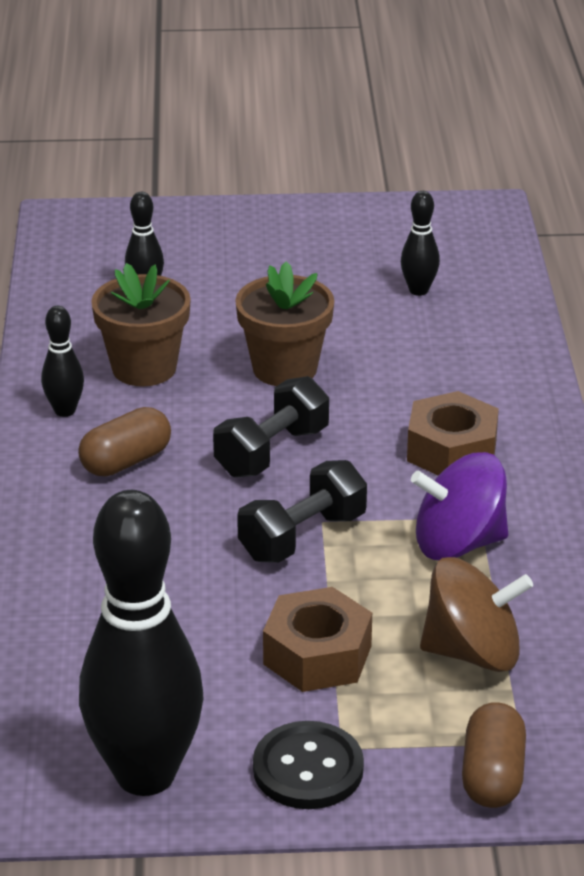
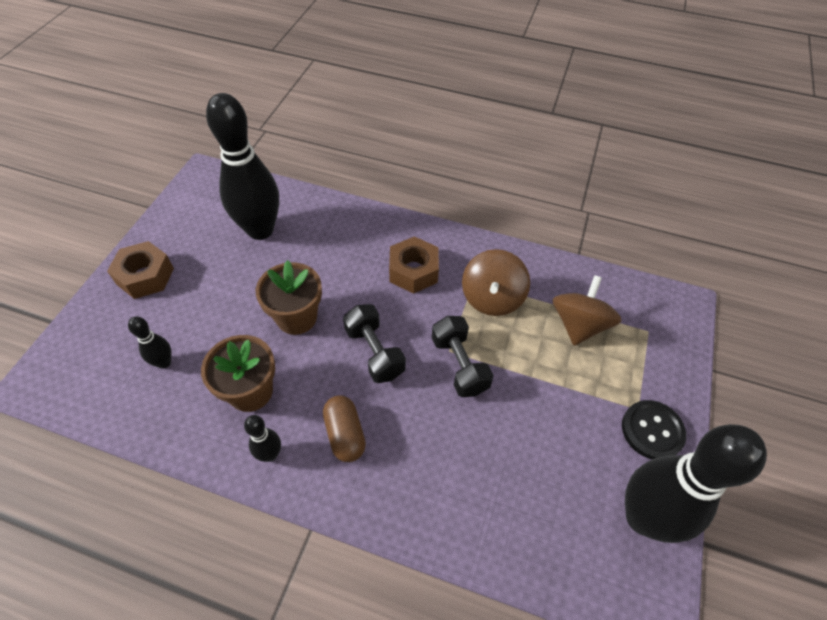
camera: 70 degrees left, 20 degrees up
(317, 655) = (562, 394): brown nut -> brown nut (145, 276)
(418, 290) = (260, 230): black bowling pin -> black bowling pin, size x2.29
(458, 543) = (492, 298): purple spinning top -> brown spinning top
(492, 776) = (670, 351): brown capsule -> none

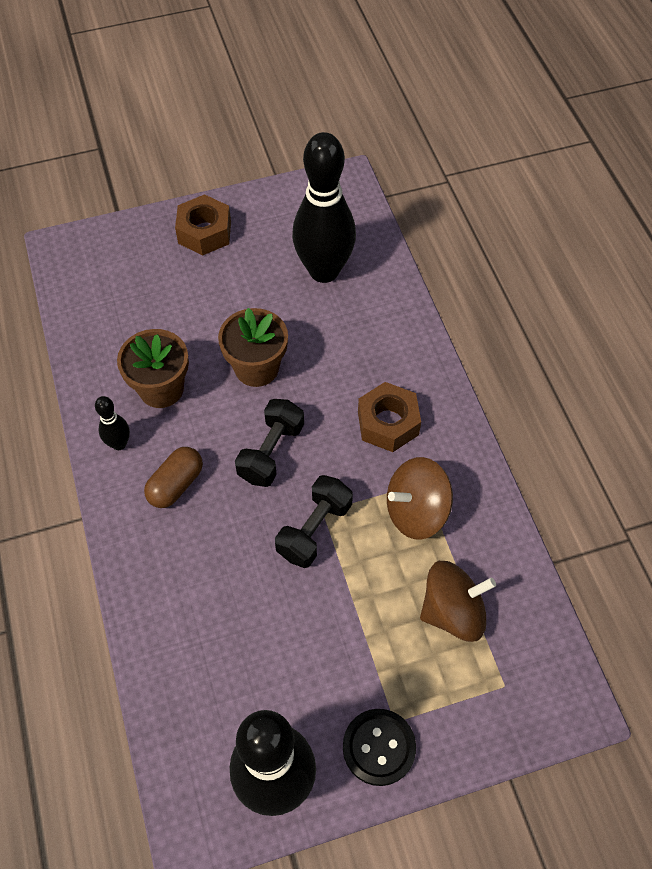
camera: 55 degrees right, 5 degrees up
(164, 362) = (140, 311): black bowling pin -> none

